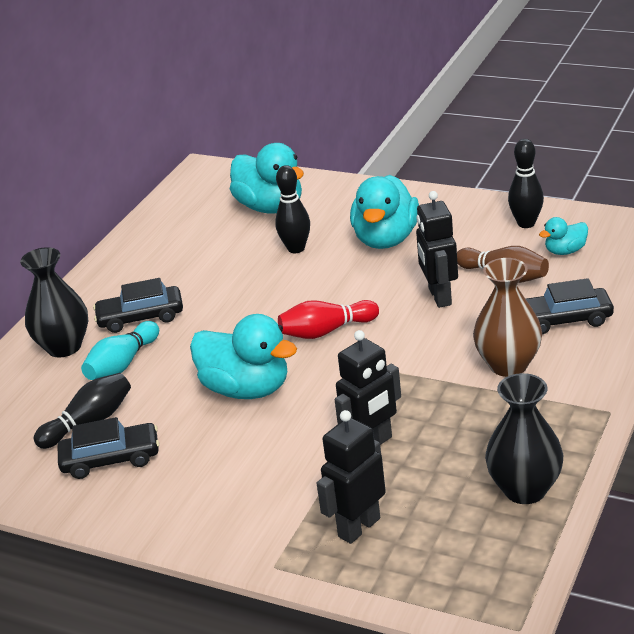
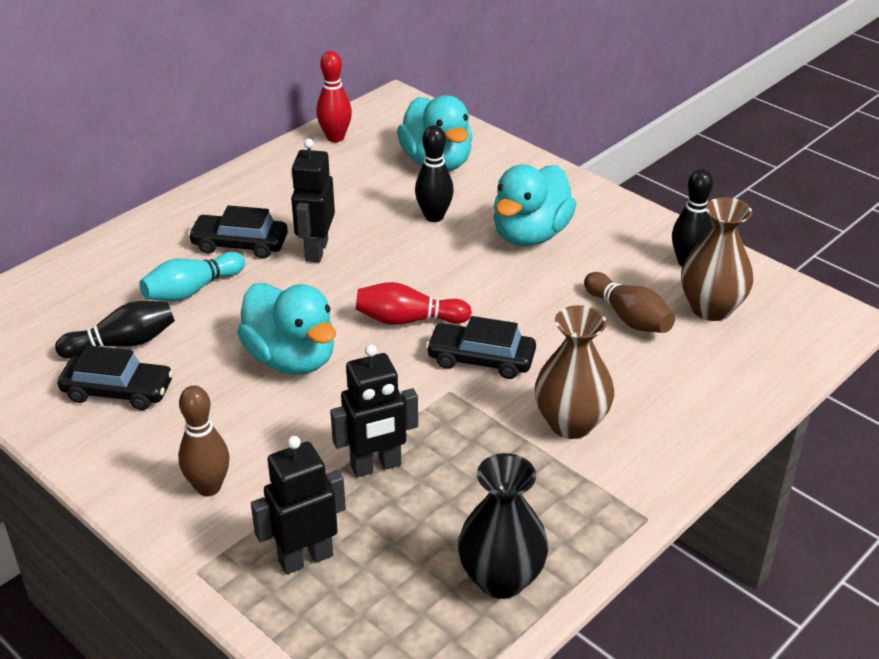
camera: 15 degrees right, 5 degrees up
(64, 347) = (150, 253): black vase -> none
(168, 212) = (335, 137): none -> red bowling pin
(241, 504) = (208, 487): none -> brown bowling pin
(439, 297) = (546, 319): black robot -> black robot (316, 250)
(564, 319) = (662, 389): black car -> black car (481, 359)
(565, 251) = (711, 308): turquoise duck -> brown vase

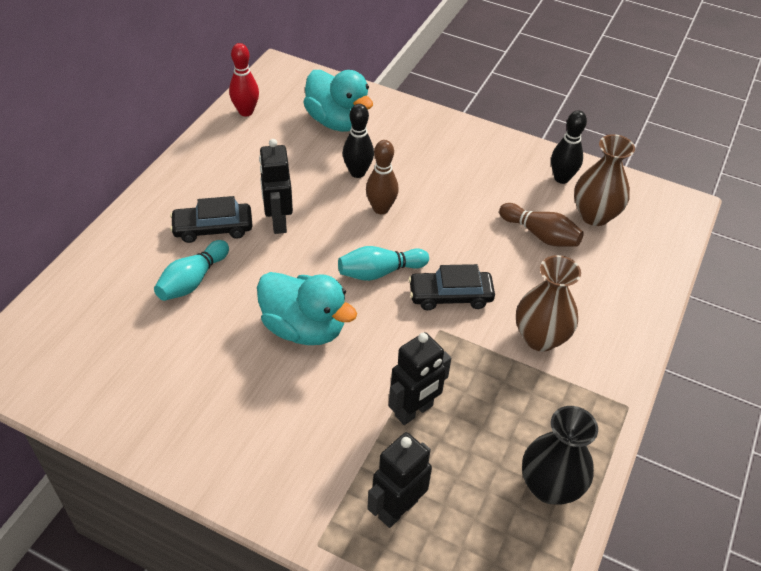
camera: 20 degrees left, 10 degrees up
(118, 391) = (174, 391): black car -> none
(123, 343) = (157, 344): black bowling pin -> none
(208, 487) = (292, 464): brown bowling pin -> brown bowling pin (381, 208)
(408, 320) = (380, 272): red bowling pin -> turquoise bowling pin
(530, 235) = (438, 175): turquoise duck -> none

